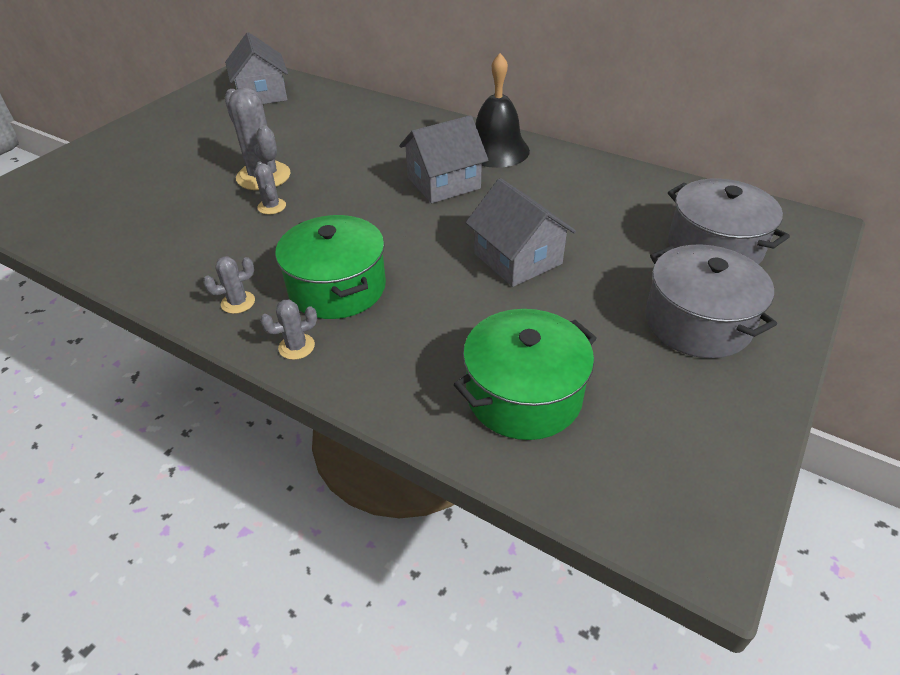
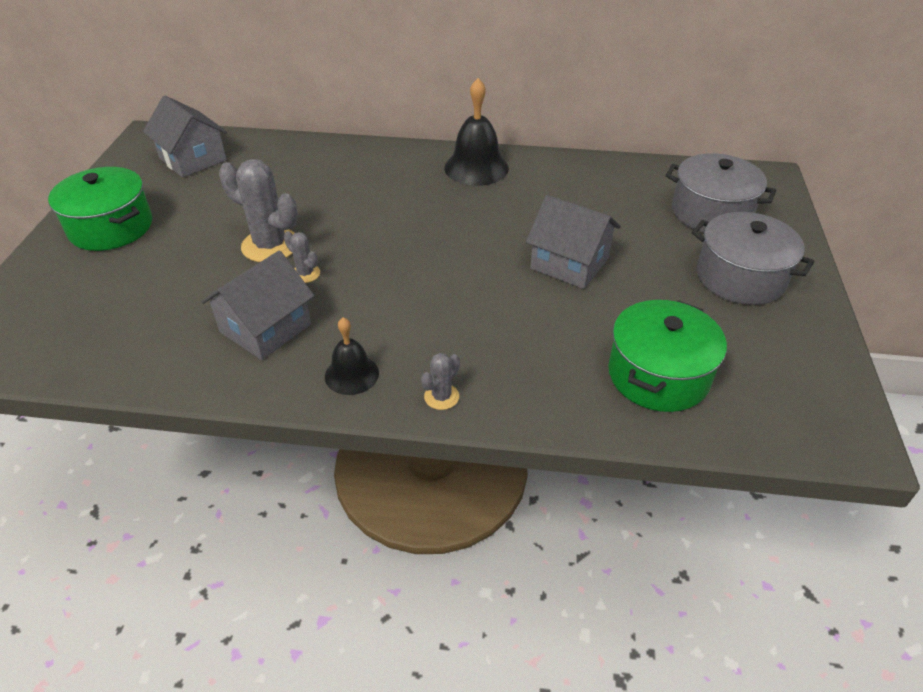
camera: 25 degrees left, 0 degrees up
(238, 302) = (351, 374): grey cactus -> black bell
(337, 287) = (434, 333): green pot -> green pot (111, 227)
(444, 183) = (453, 210): grey house -> grey house (265, 328)

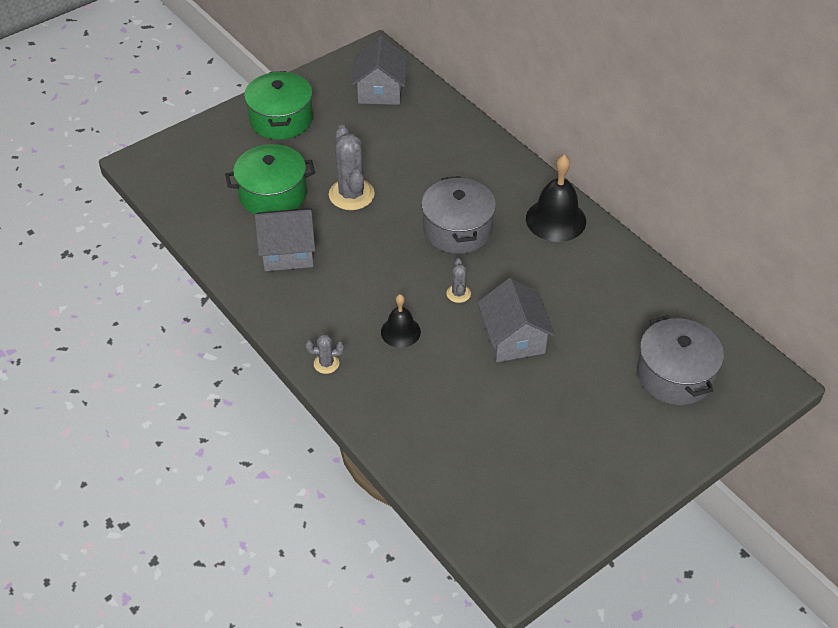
camera: 45 degrees right, 5 degrees up
(305, 274) = (348, 230): grey cactus -> grey cactus (458, 293)
(351, 374) = (298, 314): black bell -> black bell (400, 332)
(658, 375) = (459, 448): green pot -> green pot (273, 195)
(740, 277) = (614, 434): grey pot -> grey pot (457, 229)

